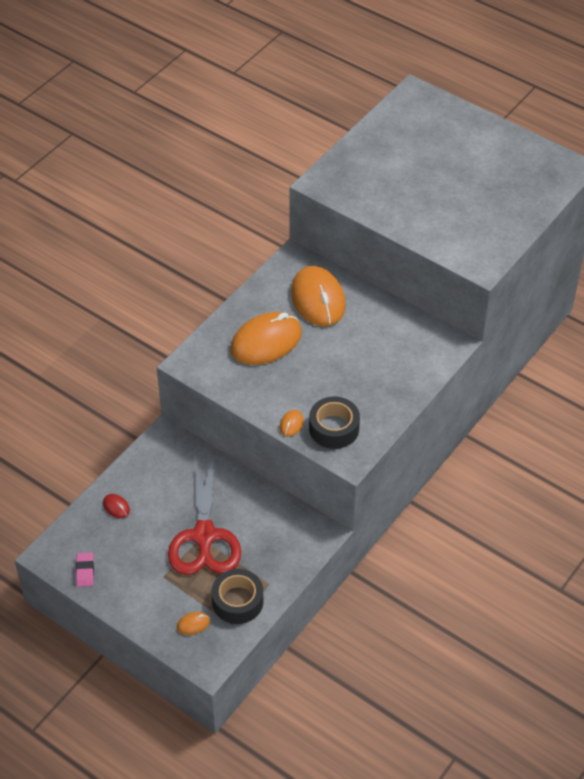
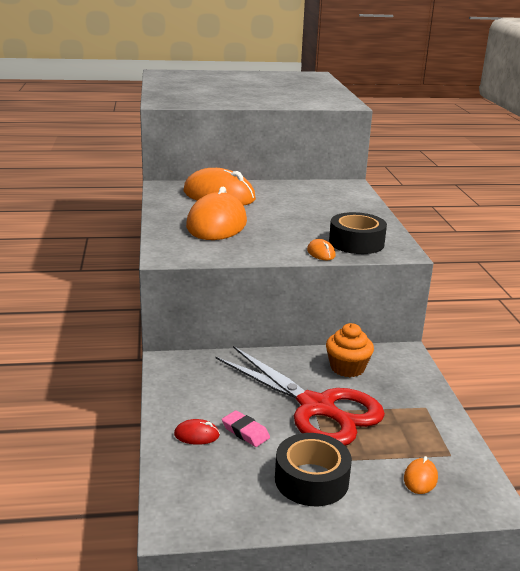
camera: 45 degrees left, 25 degrees down
(85, 571) = (243, 508): pink eraser -> pink eraser (245, 432)
(237, 601) = (425, 435): black tape -> black tape (311, 480)
(266, 518) = (347, 368): none -> orange cupcake

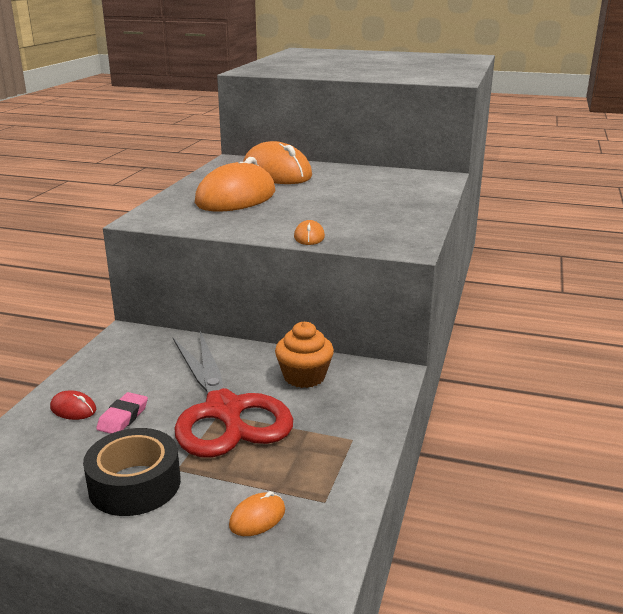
camera: 25 degrees right, 0 degrees up
(245, 432) = (123, 417): pink eraser -> pink eraser turned 45 degrees clockwise
(356, 242) = (365, 232): black tape -> none

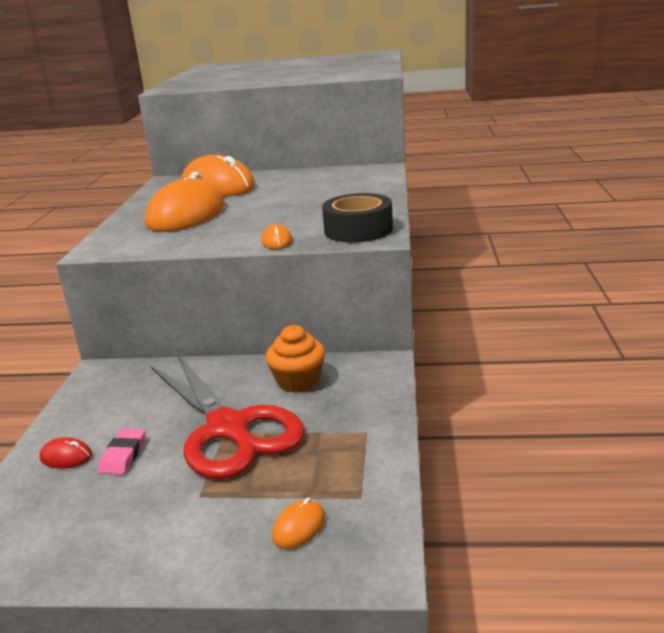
camera: 10 degrees left, 0 degrees up
(135, 484) = (159, 520): black tape -> black tape (358, 230)

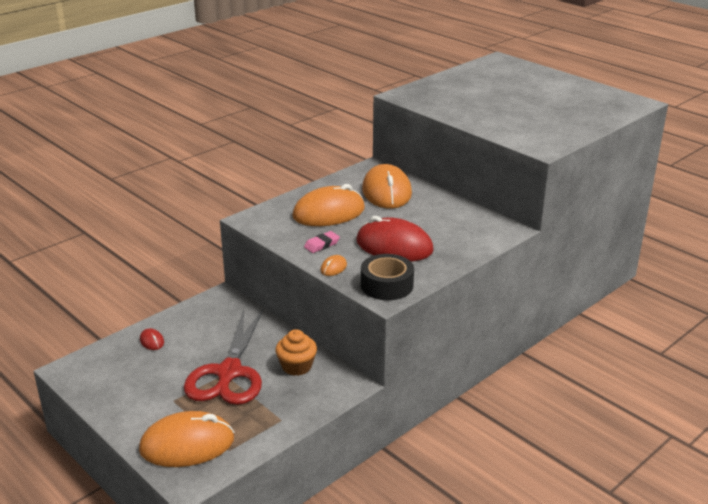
camera: 40 degrees right, 5 degrees up
(124, 455) = (172, 357): pink eraser -> pink eraser (322, 245)
(299, 527) = (187, 444): orange mouse -> orange mouse, size x2.47
(305, 209) = (394, 246): none -> red mouse

